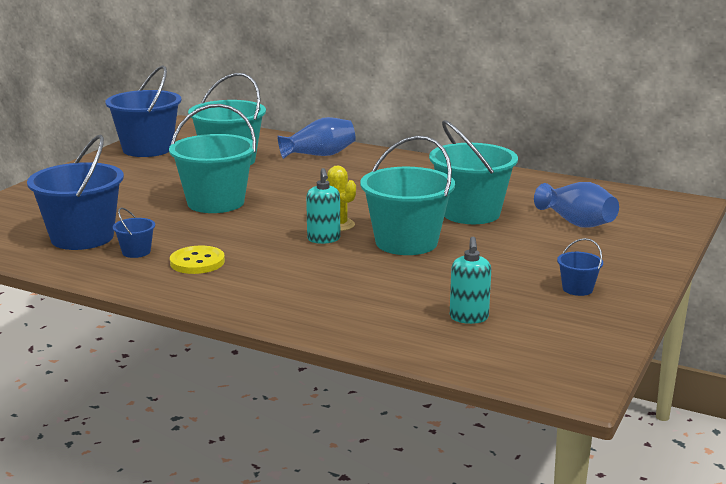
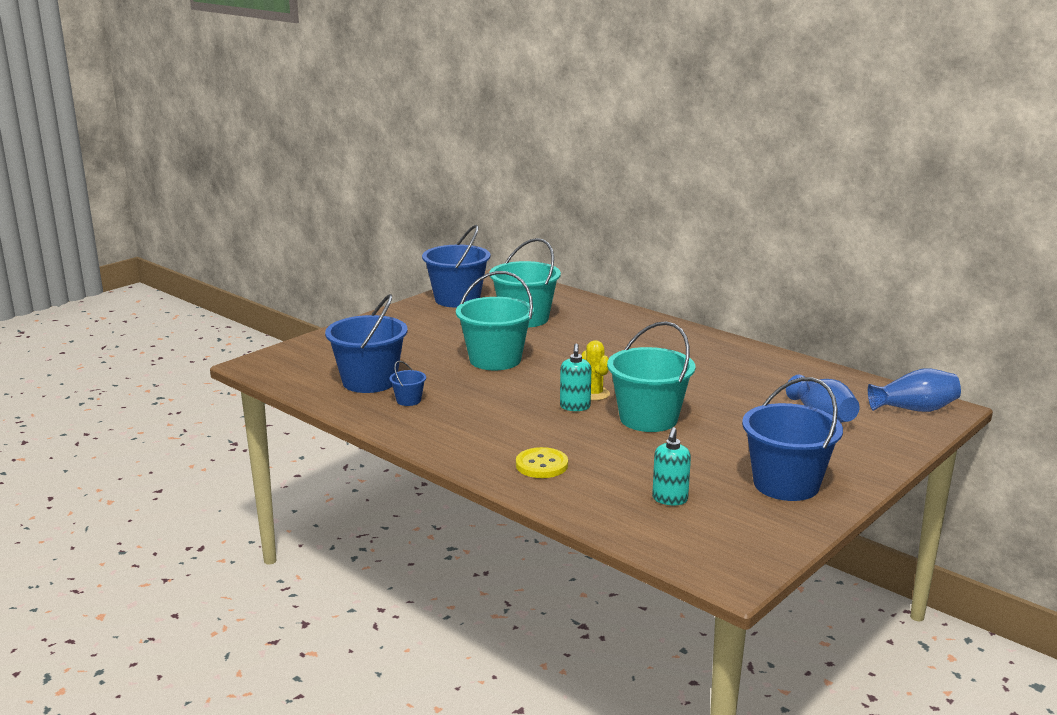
camera: 15 degrees right, 0 degrees up
(197, 262) = (456, 416): yellow button -> yellow button (541, 465)
(319, 155) = (609, 320): blue vase -> blue vase (914, 409)
(471, 213) = (723, 396): turquoise bucket -> none
(577, 289) = (786, 484): blue bucket -> blue bucket, size x2.28

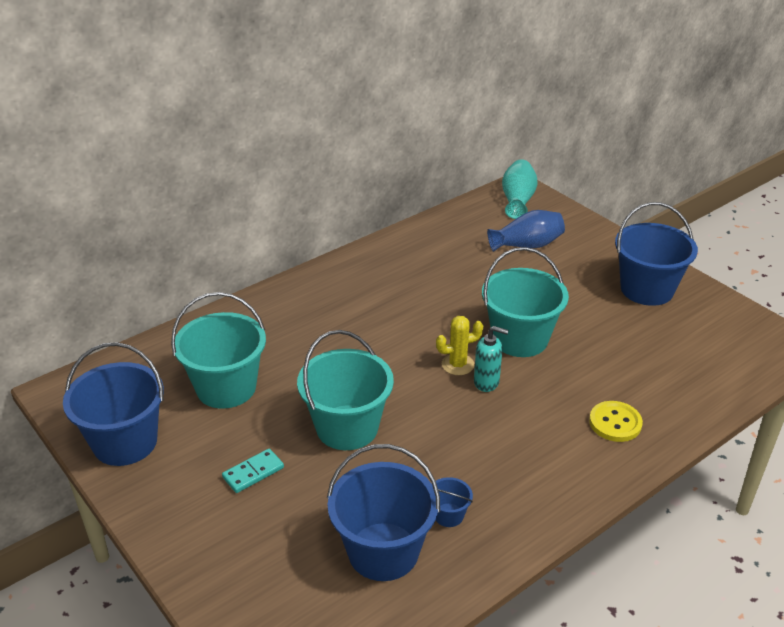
camera: 80 degrees left, 15 degrees up
(438, 336) = (253, 472): none -> turquoise domino
(670, 499) = (676, 354): turquoise soap dispenser -> none
(914, 409) = (517, 200): blue vase -> turquoise vase

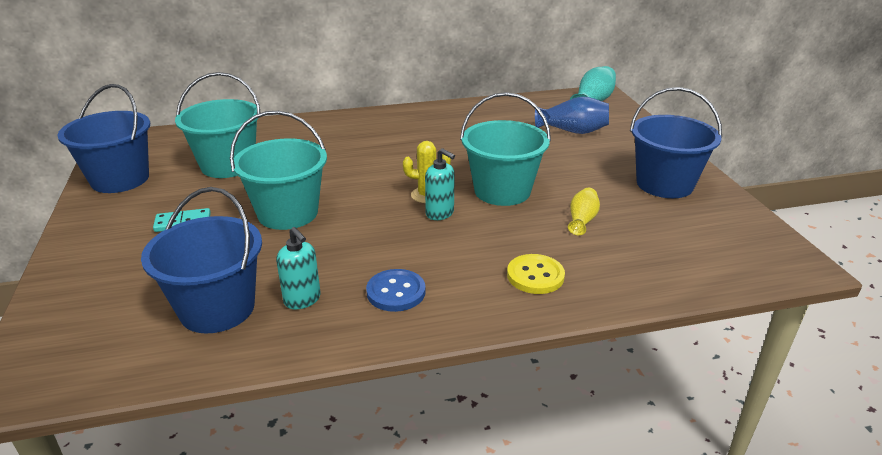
camera: 25 degrees right, 5 degrees down
(448, 515) = (302, 300): blue bucket -> turquoise soap dispenser
(519, 479) = (396, 292): none -> blue button
(609, 351) = (582, 220): none -> yellow vase

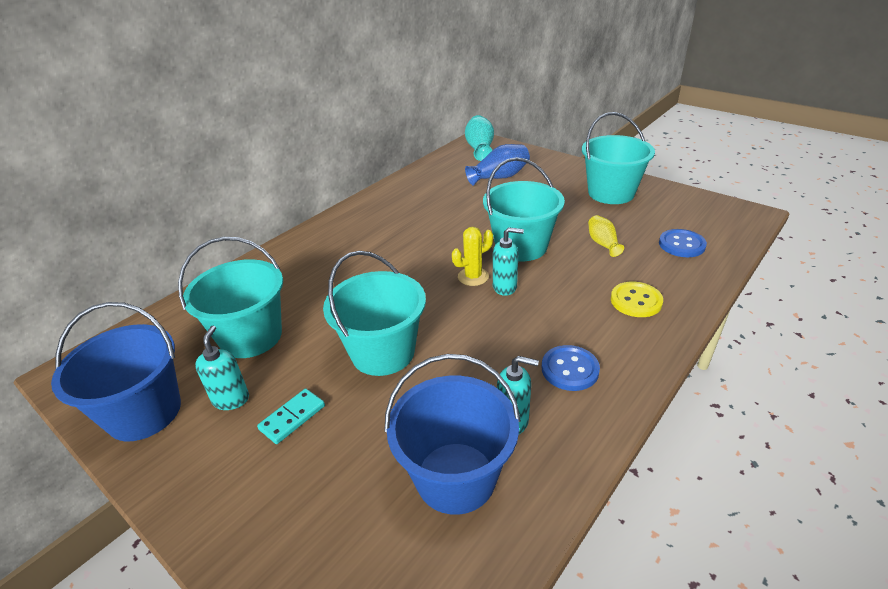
camera: 35 degrees left, 5 degrees up
(168, 195) = (231, 399): none -> turquoise soap dispenser
(663, 255) = (681, 245): none -> blue button
(664, 184) = (611, 193): blue bucket -> turquoise bucket

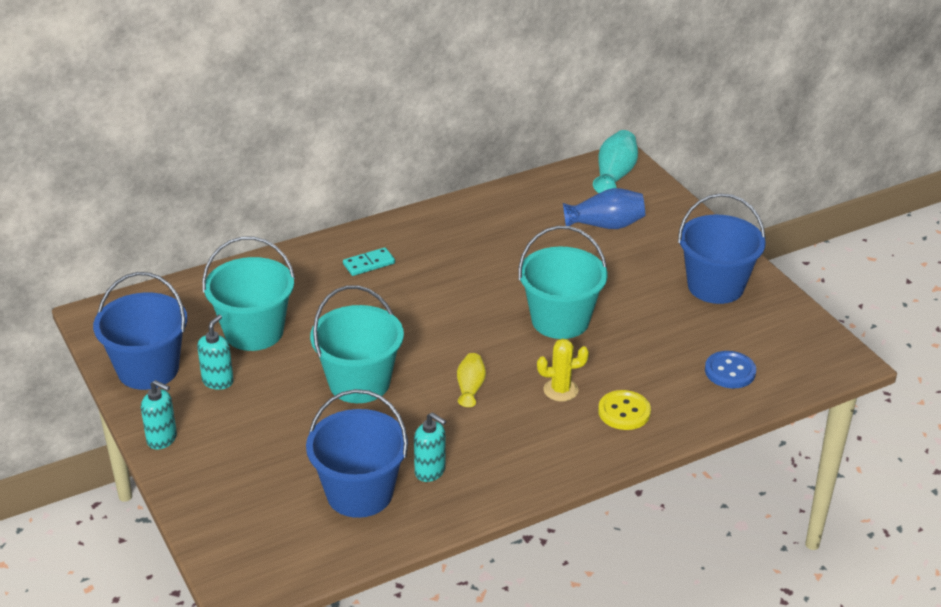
camera: 20 degrees right, 0 degrees up
(292, 417) = (259, 411): turquoise domino -> turquoise domino (369, 264)
(473, 277) = (487, 338): yellow cactus -> yellow cactus (560, 390)
(505, 287) = (510, 358): turquoise soap dispenser -> turquoise soap dispenser (162, 439)
(570, 369) = (509, 449): blue button -> none
(603, 243) = (648, 344): yellow vase -> yellow vase (470, 388)
(611, 193) = (715, 286): turquoise bucket -> blue bucket

